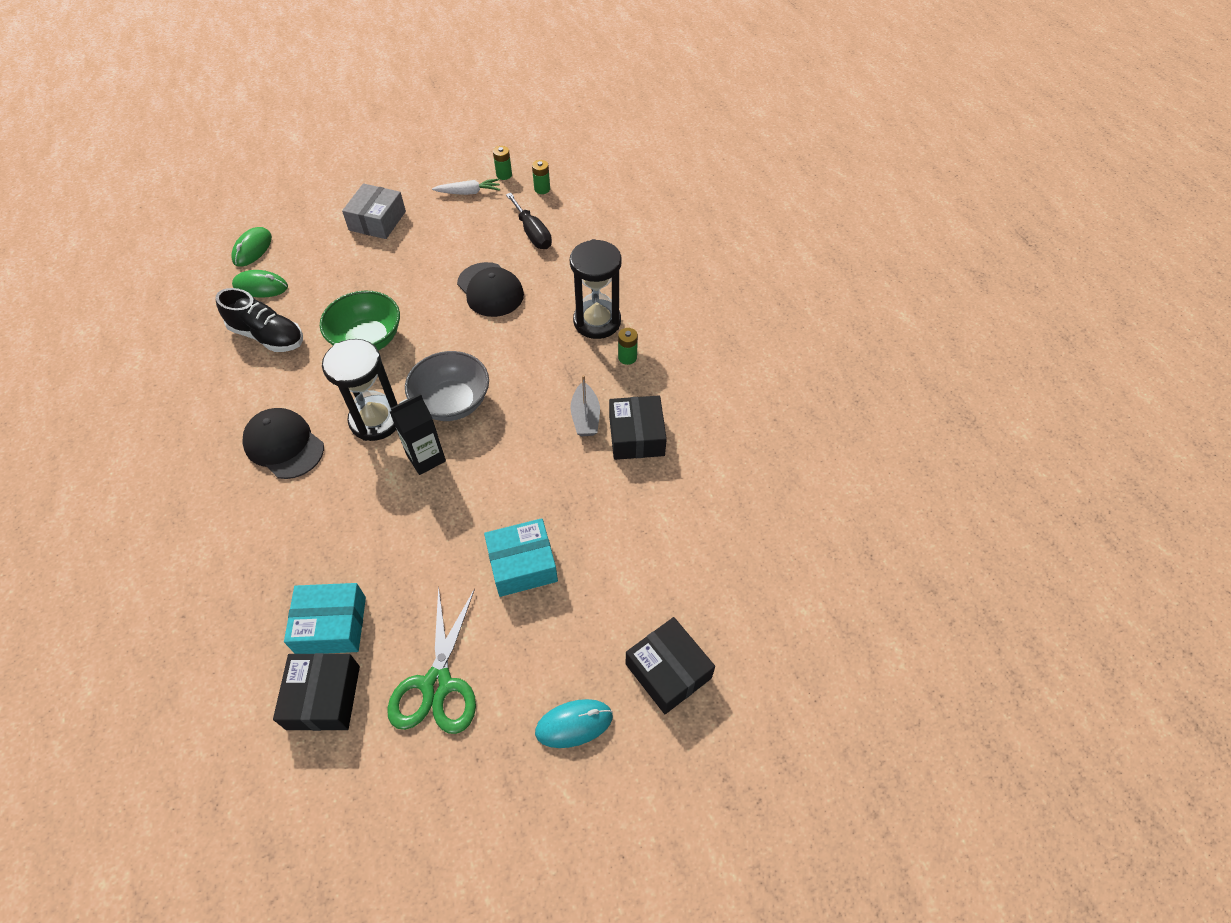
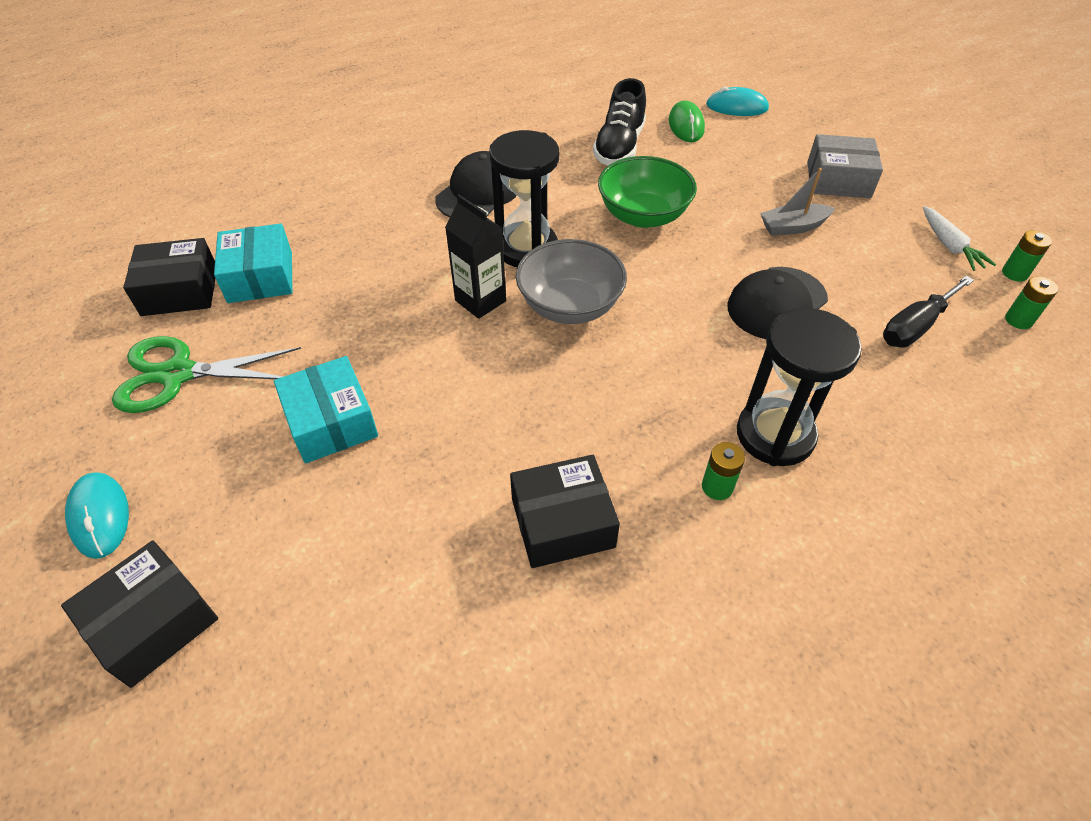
camera: 80 degrees right, 5 degrees down
(252, 249) = (736, 107): green mouse -> turquoise mouse
(585, 417) = (582, 450): grey boat -> grey boat (793, 227)

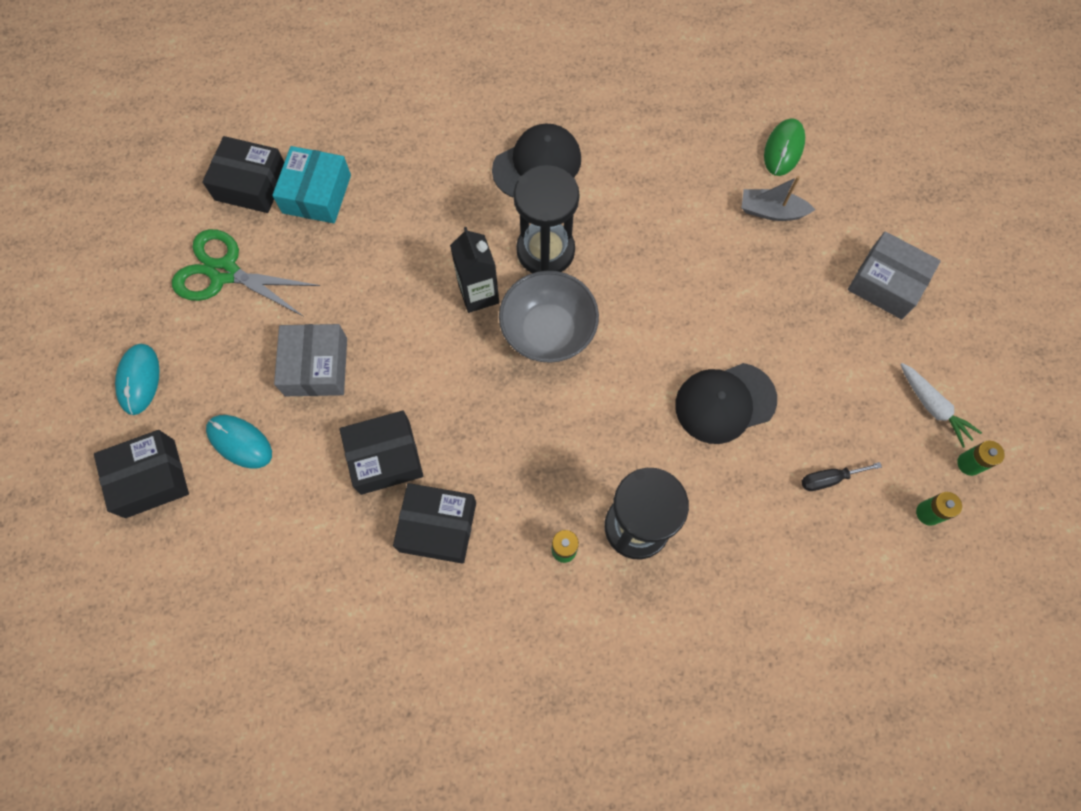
camera: 25 degrees right, 20 degrees up
(331, 422) = (316, 366): turquoise box -> grey box
(460, 478) = (385, 457): none -> black box
(619, 147) = (699, 154): black shoe -> none
(643, 216) = (669, 253): green bowl -> none
(736, 107) = (853, 142): turquoise mouse -> turquoise mouse (240, 442)
(793, 227) = (799, 323): grey boat -> grey boat (771, 211)
(915, 327) = (829, 479): black screwdriver -> black screwdriver, size x0.64
(949, 245) = (933, 407): white carrot -> white carrot turned 45 degrees counterclockwise

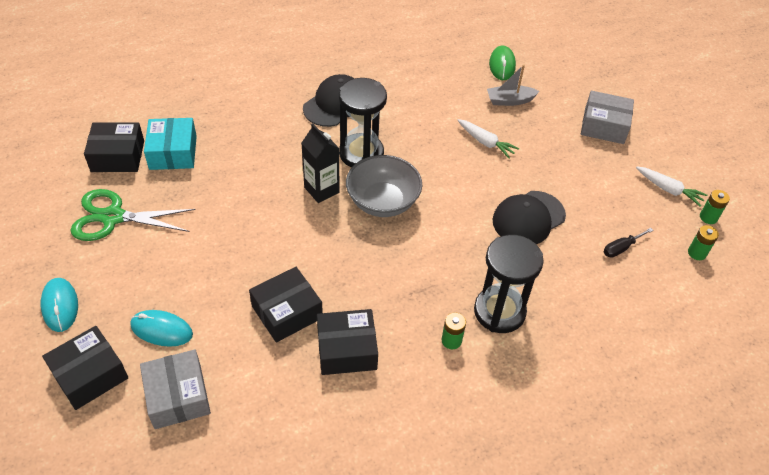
camera: 20 degrees left, 20 degrees down
(316, 366) = (209, 263): grey box -> grey box (178, 396)
(713, 271) = (485, 142): none -> white carrot

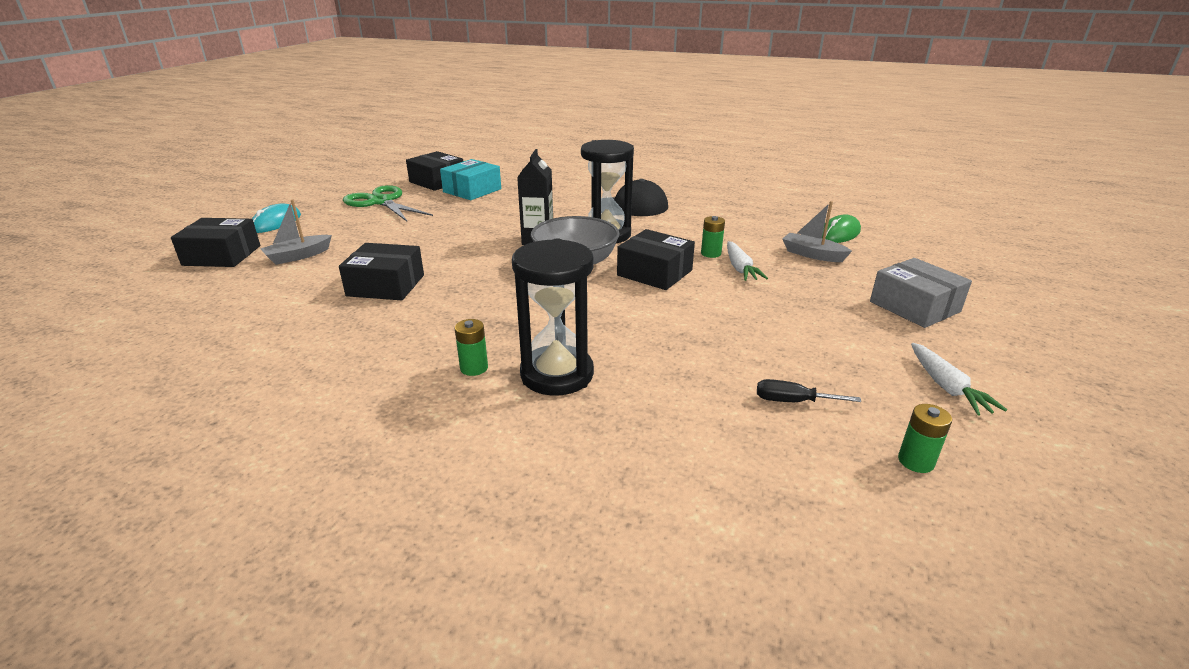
camera: 45 degrees right, 20 degrees down
(161, 330) = (298, 256): turquoise mouse -> grey boat
(178, 396) = (236, 289): grey box -> none
(347, 349) = (382, 326): black box -> black box (654, 273)
(528, 218) = (705, 329): black cap -> none
(708, 217) = (987, 438): green battery -> green battery (711, 253)

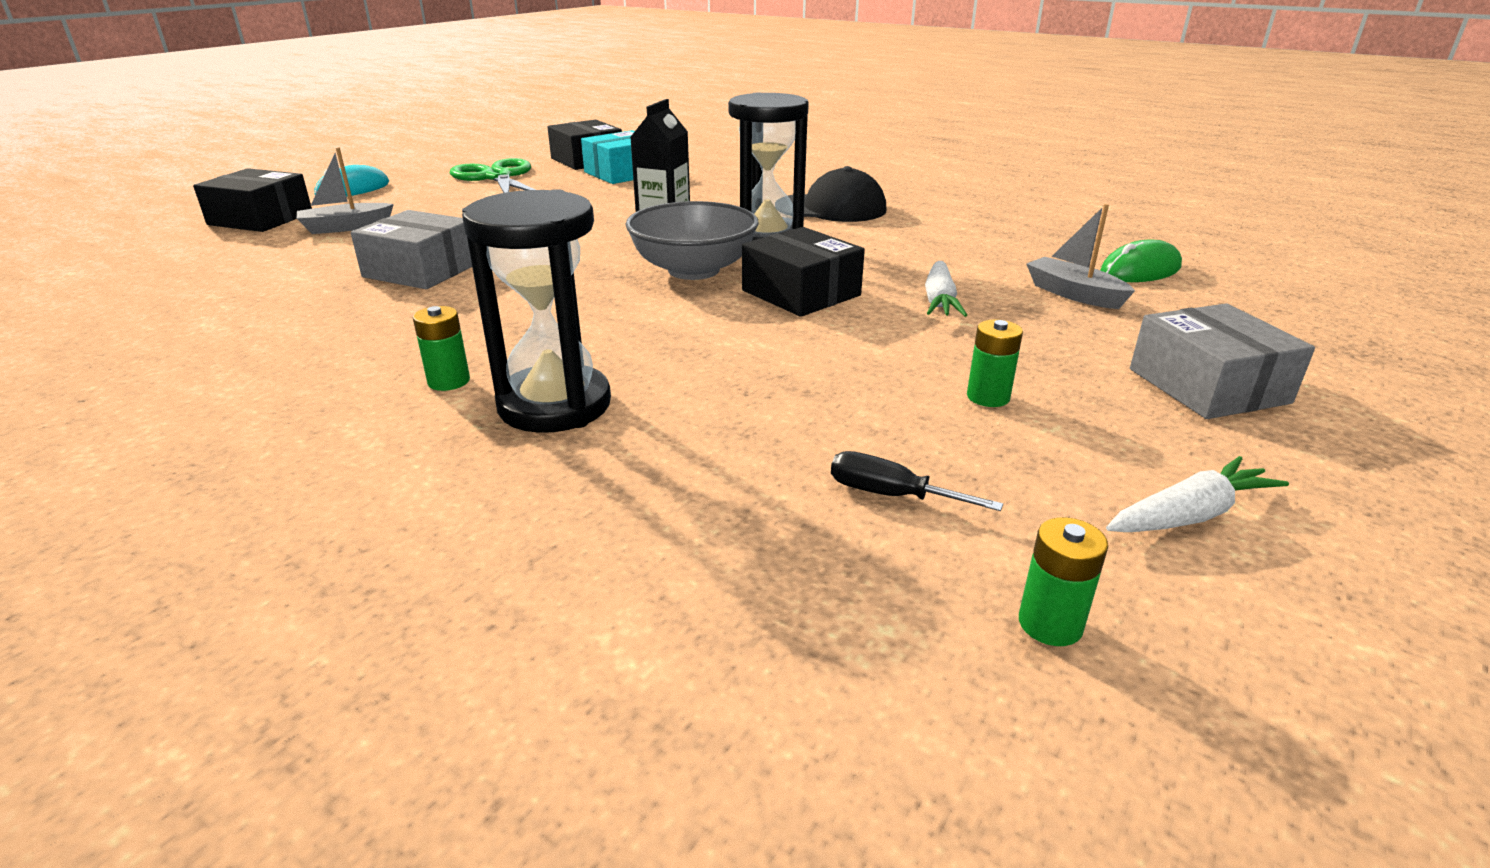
camera: 15 degrees right, 0 degrees up
(386, 285) = (421, 270): black box -> grey box
(711, 253) = (907, 277): green battery -> green battery (988, 397)
(946, 387) = (1189, 515): white carrot -> white carrot turned 120 degrees counterclockwise

